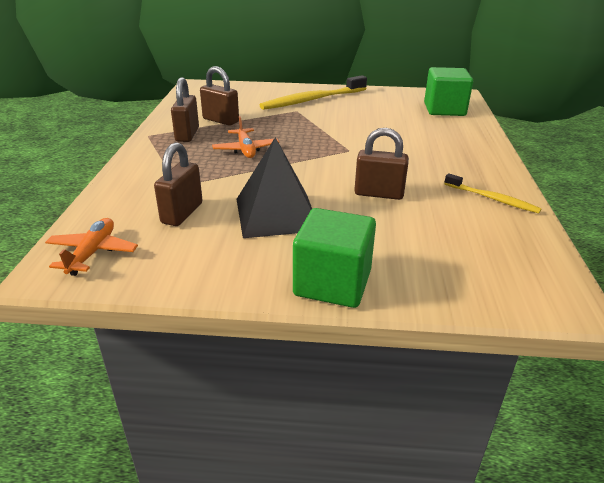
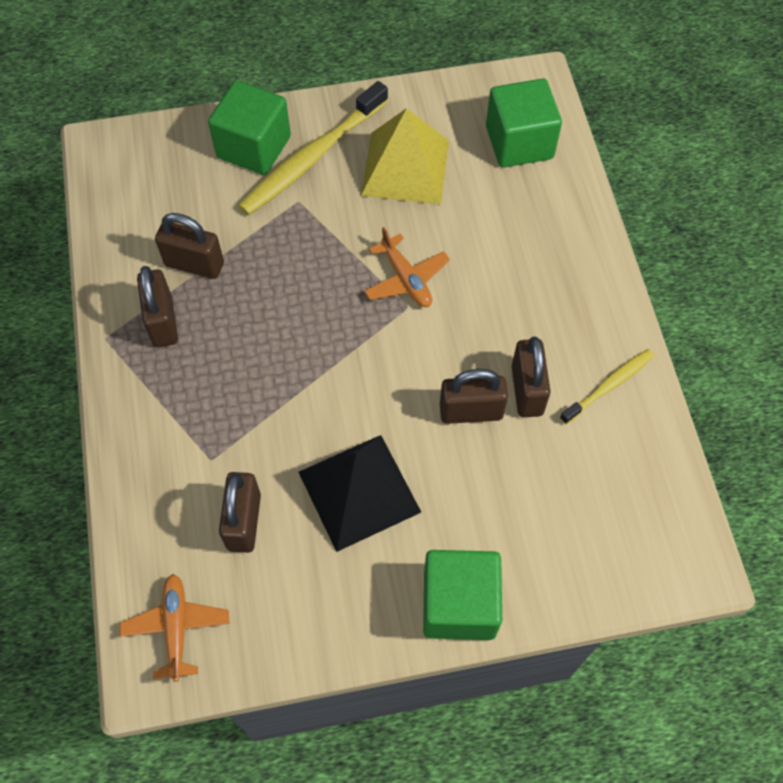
camera: 15 degrees left, 30 degrees up
(246, 149) = (264, 343): orange plane -> orange plane (406, 279)
(280, 94) = (254, 147): none -> green cube
(368, 108) = (405, 167): none -> yellow pyramid
(425, 191) = (527, 390): none -> brown padlock
(492, 198) = (608, 386): yellow toothbrush -> yellow toothbrush turned 60 degrees counterclockwise

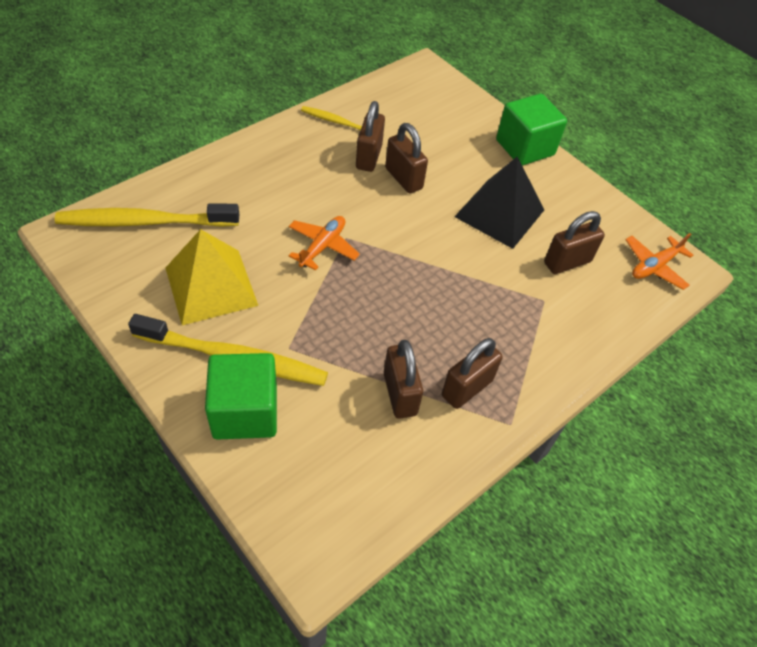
camera: 125 degrees left, 10 degrees down
(519, 142) = (146, 222): green cube -> yellow toothbrush
(527, 390) = (369, 157): brown padlock -> brown padlock turned 45 degrees counterclockwise

